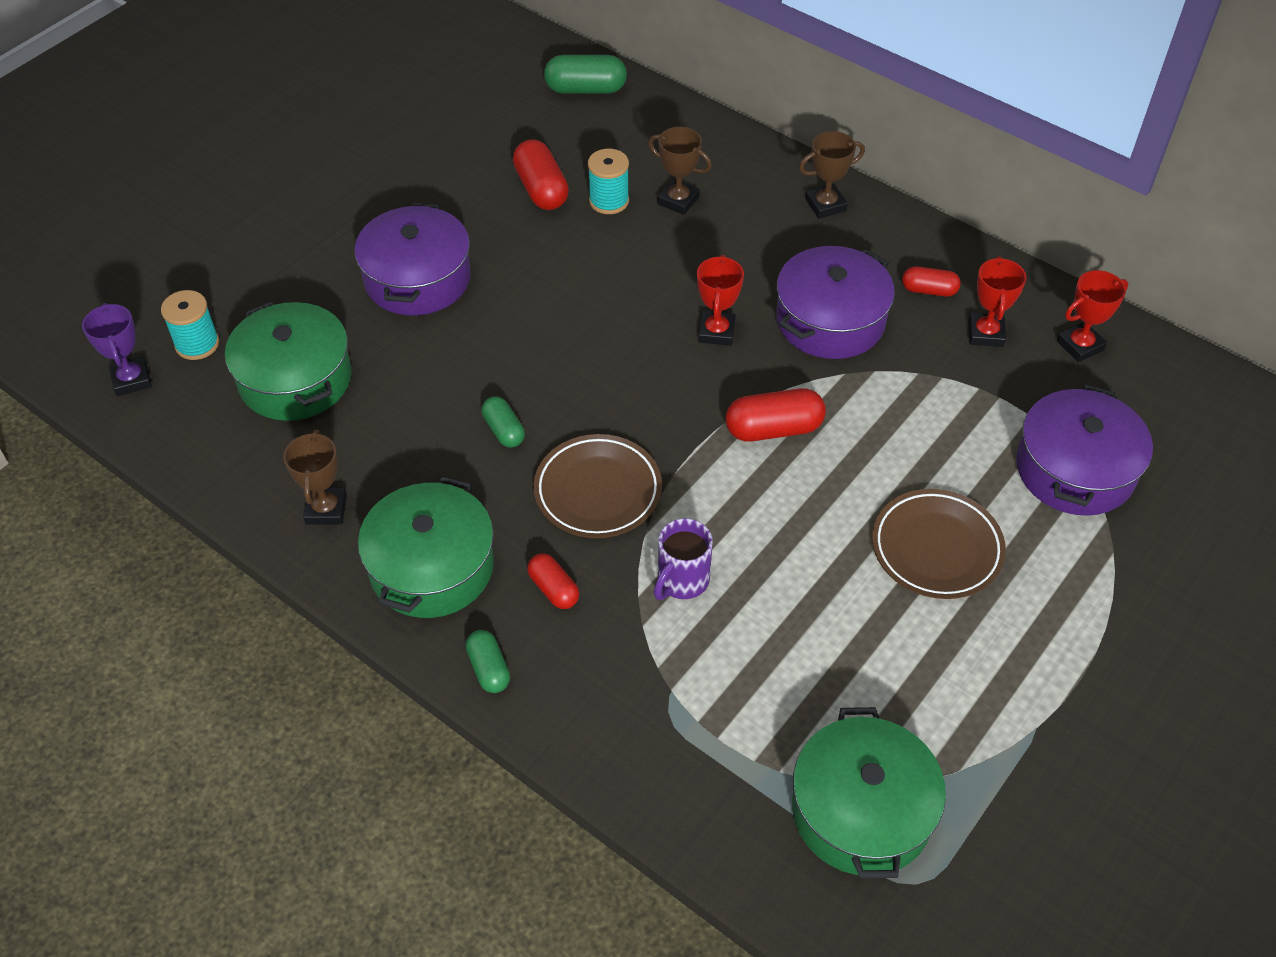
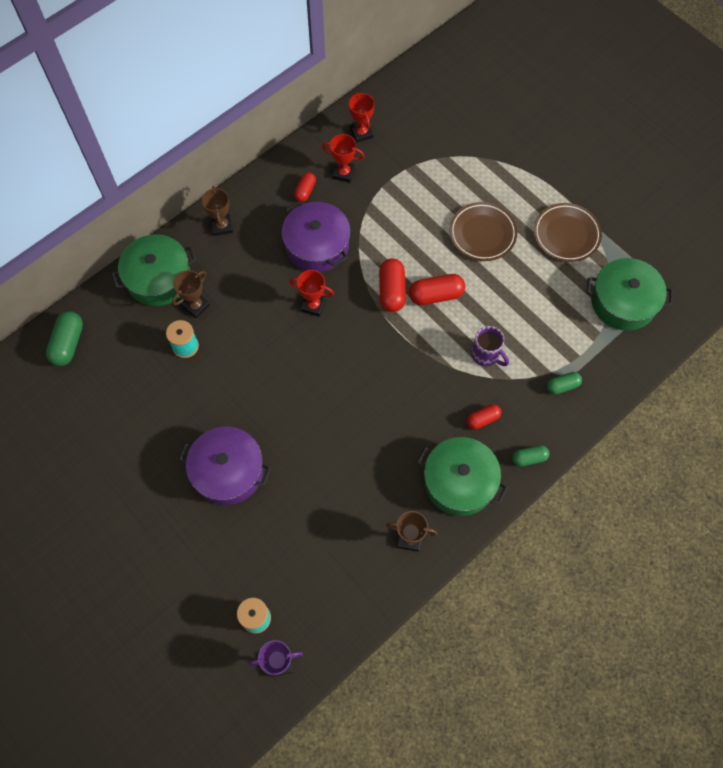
camera: 80 degrees left, 15 degrees up
(295, 379) = (301, 553): green pot -> green pot (158, 278)
(504, 430) = (367, 432): green capsule -> green capsule (562, 386)
(541, 189) = (163, 385): red capsule -> red capsule (436, 295)
(598, 491) = (420, 387): brown plate -> brown plate (566, 235)
(1074, 469) = (443, 160): purple pot -> none

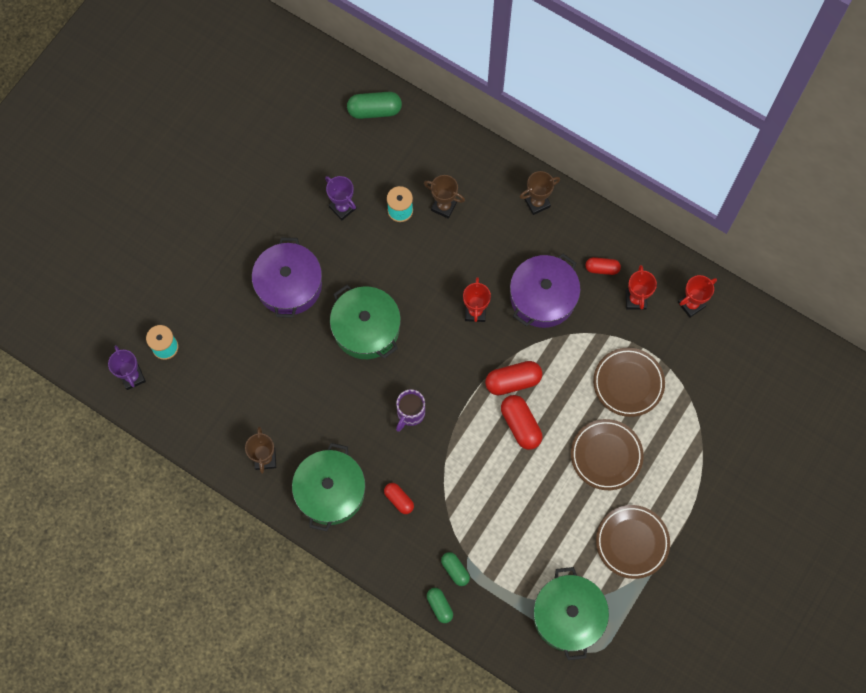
camera: 75 degrees right, 5 degrees up
(158, 278) = (463, 164): green pot -> green pot (366, 328)
(162, 399) = (342, 208): none -> purple trophy
(420, 199) = (628, 383): none -> brown plate
(486, 355) = (468, 488): purple mug -> purple mug (410, 414)
(529, 458) = (370, 552): green capsule -> green capsule (439, 606)

